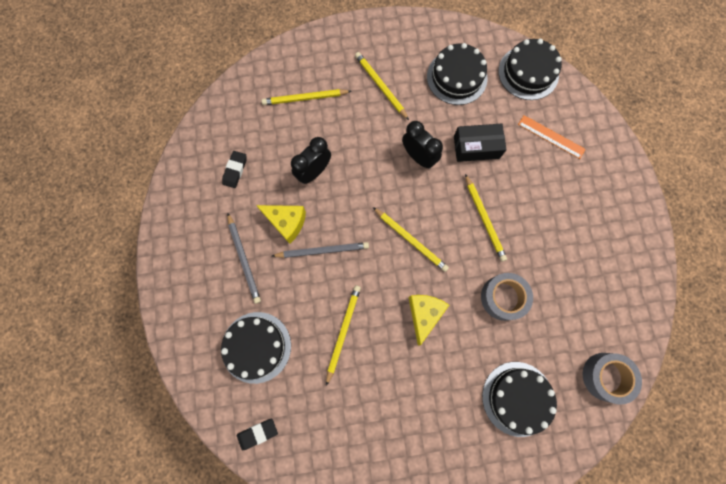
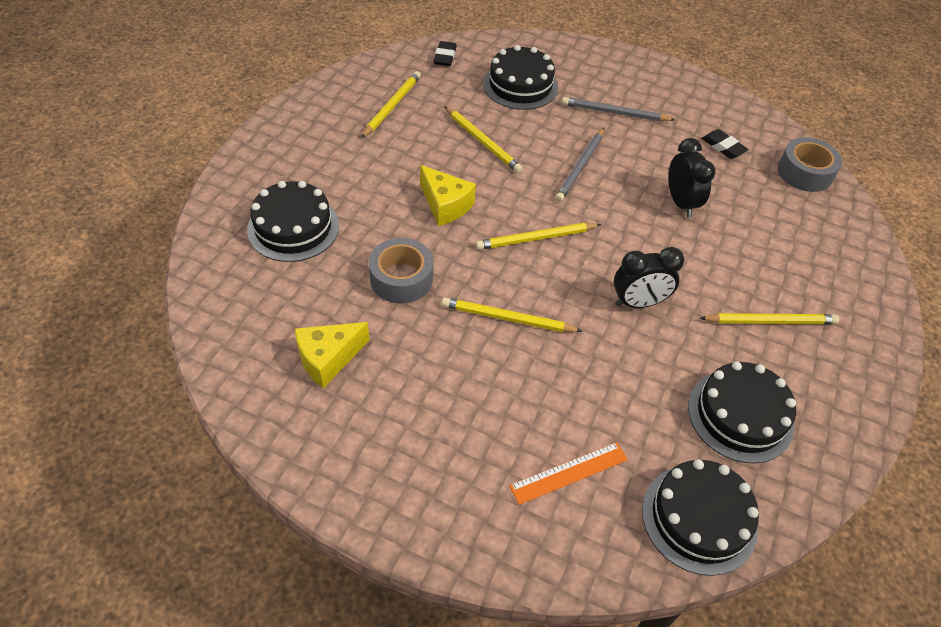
camera: 120 degrees right, 25 degrees down
(286, 222) = (633, 156): yellow cheese -> yellow cheese (328, 359)
(305, 98) = (790, 241): yellow pencil -> yellow pencil (392, 106)
(476, 147) = (612, 370): black box -> none
(606, 376) = (231, 314): grey tape -> grey tape (804, 172)

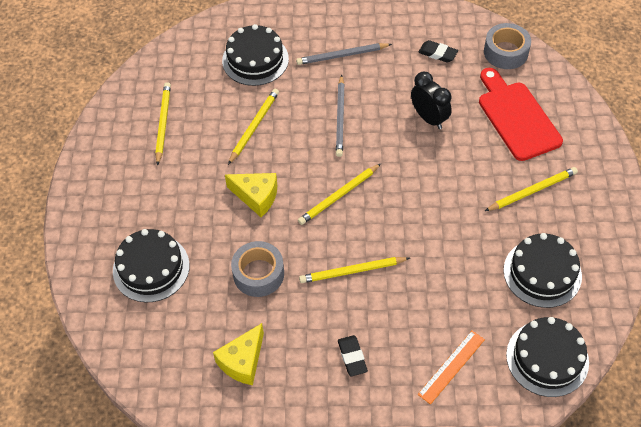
camera: 20 degrees left, 5 degrees up
(445, 57) = (179, 56): black eraser -> black eraser (352, 357)
(483, 141) = (254, 126): yellow pencil -> yellow pencil turned 90 degrees counterclockwise
(638, 303) = (437, 217): black clock -> none
(787, 239) = (516, 117): none -> red cutting board

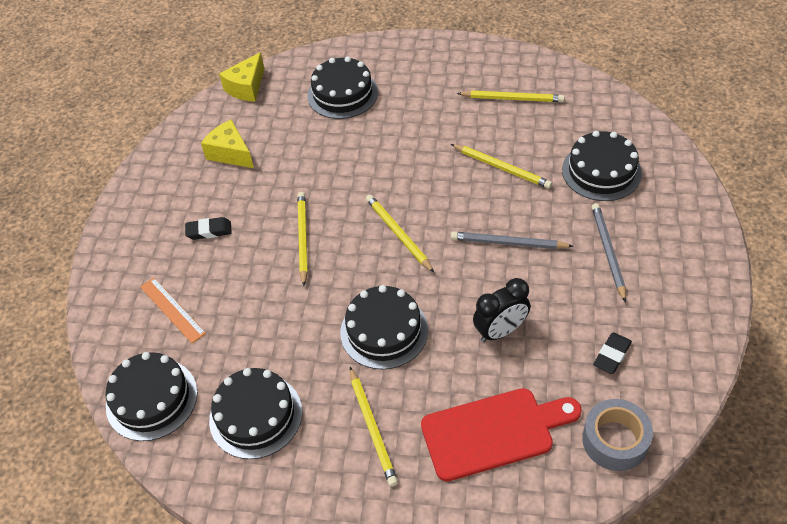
camera: 100 degrees right, 5 degrees down
(256, 197) = (408, 167): yellow cheese -> yellow cheese (246, 87)
(258, 274) = (318, 166): grey tape -> none
(443, 194) = (384, 331): none -> black cake

